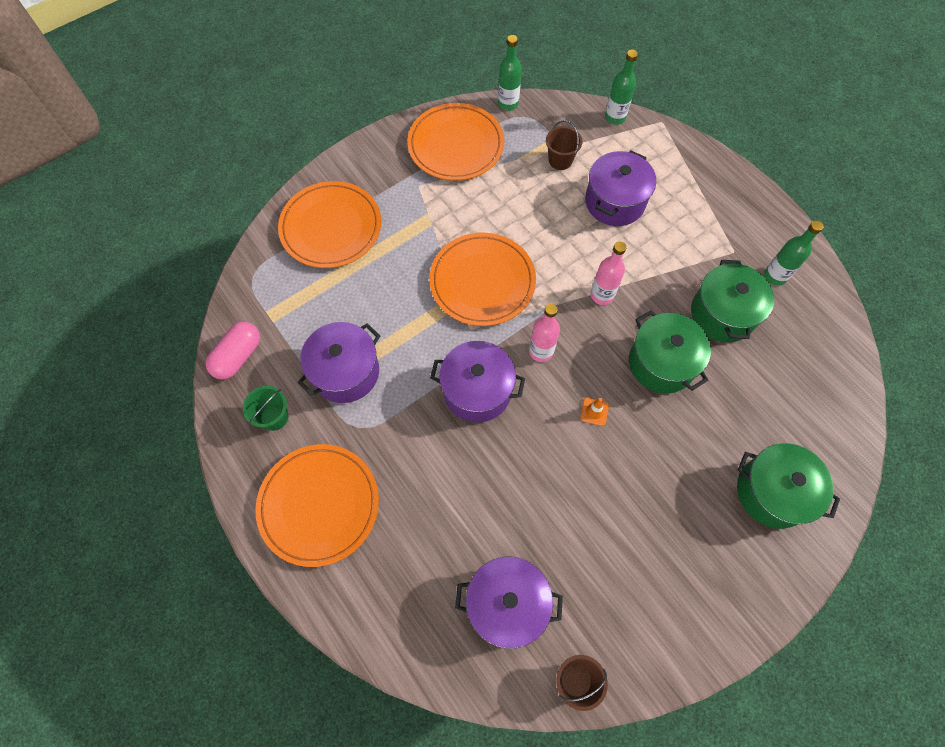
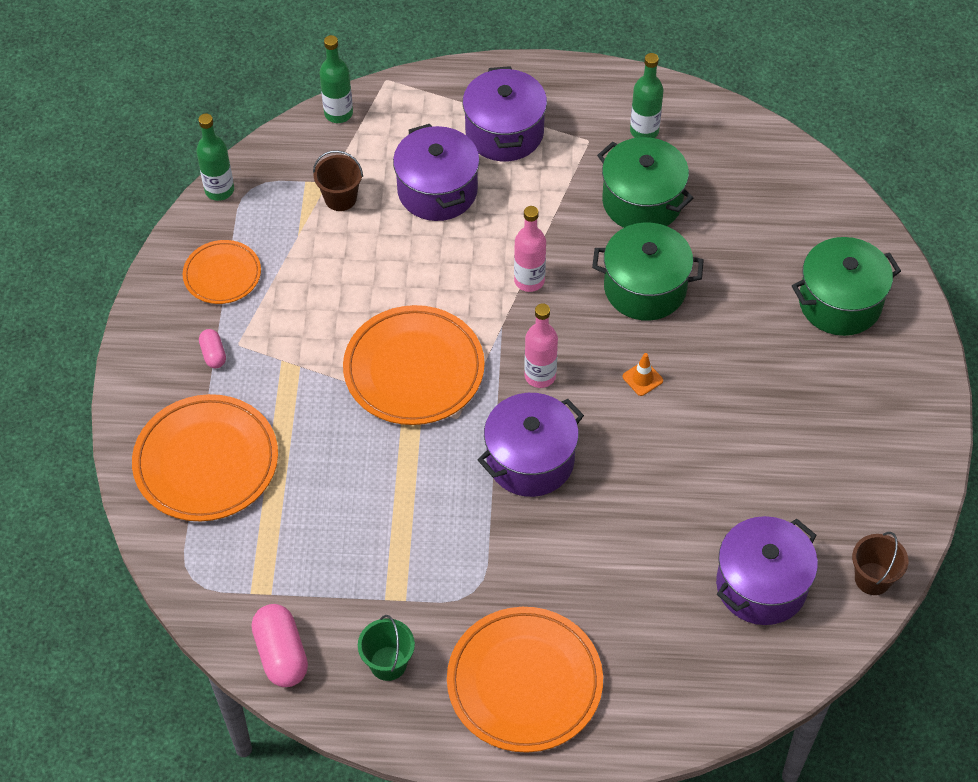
camera: 50 degrees left, 10 degrees down
(345, 372) = (398, 563): purple pot -> purple pot (504, 132)
(401, 179) = (213, 354): none -> pink capsule
(456, 145) = (222, 275): orange plate -> orange plate, size x0.57

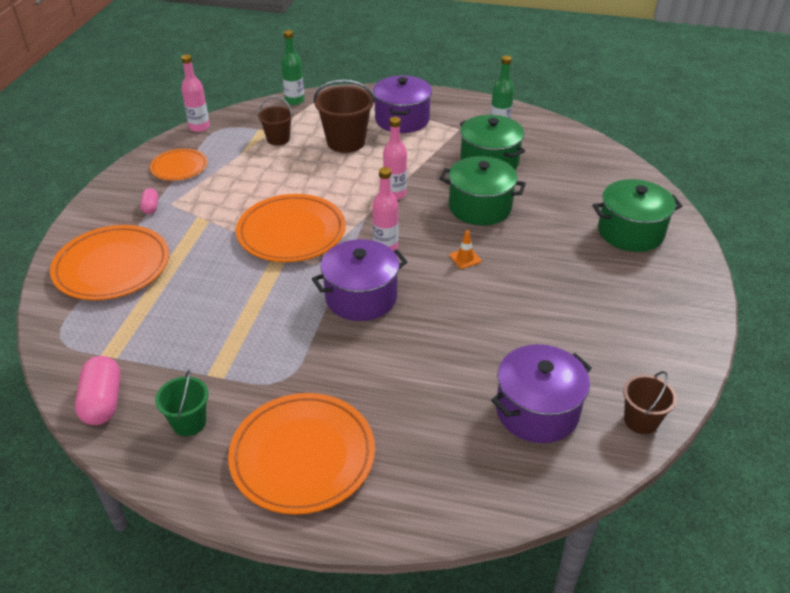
camera: 10 degrees right, 15 degrees down
(219, 190) = (199, 127): green bottle -> pink bottle
(437, 190) = (346, 142): purple pot -> brown bucket

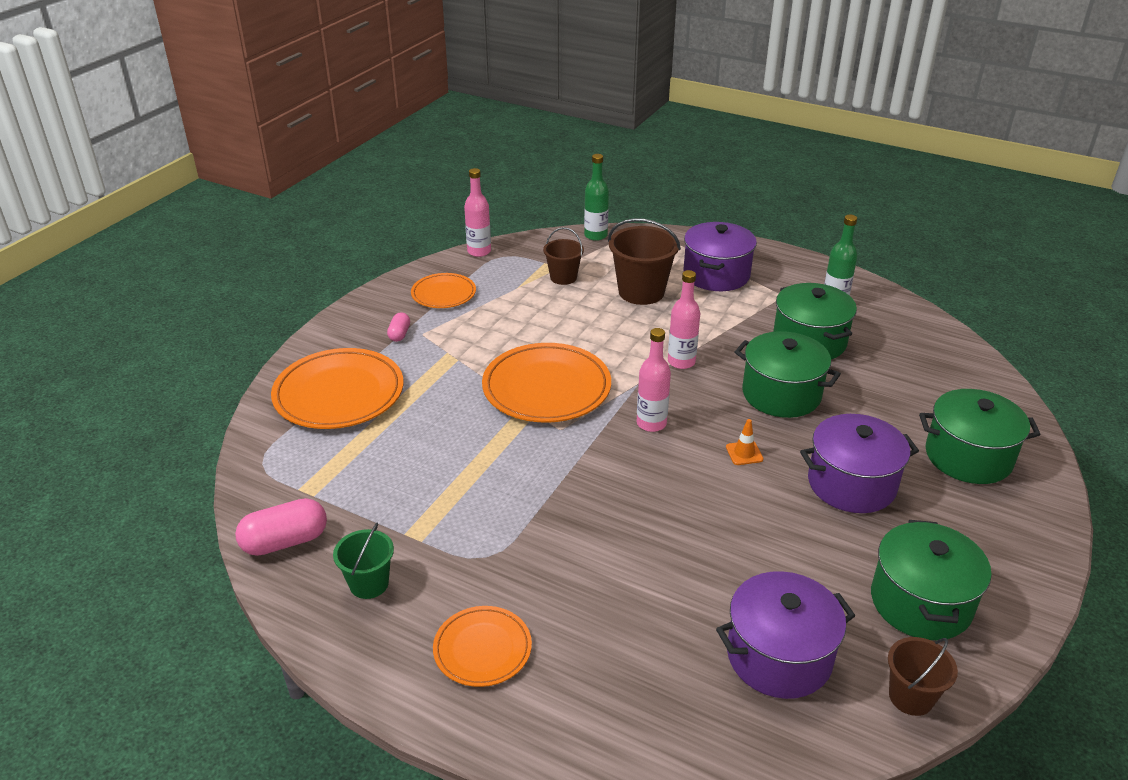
camera: 15 degrees right, 5 degrees down
(103, 402) = (285, 541): pink capsule -> pink capsule turned 60 degrees clockwise
(303, 456) = (482, 649): orange plate -> orange plate, size x0.57
(361, 297) = (604, 477): purple pot -> purple pot (851, 484)
(628, 348) = (921, 602): none -> green pot

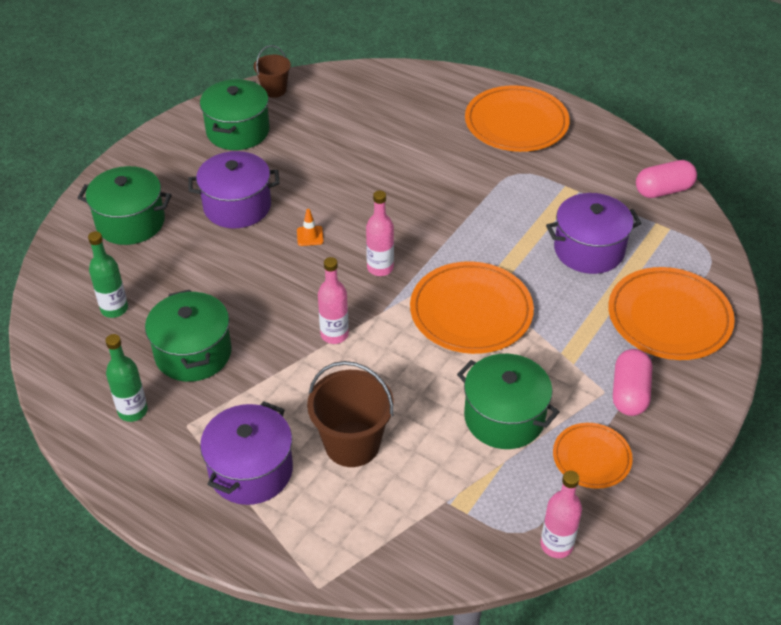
camera: 175 degrees left, 10 degrees up
(369, 583) = (595, 161): green bucket -> none
(399, 334) = (629, 393): pink capsule -> pink capsule, size x1.83
(482, 649) = (516, 123): orange plate -> orange plate, size x1.75
(563, 277) = (444, 479): brown bucket -> none
(595, 235) = (391, 572): green bottle -> green bottle (114, 309)
(779, 656) = (339, 110): purple pot -> purple pot (589, 250)
(781, 394) = (253, 290): green pot -> green pot (504, 417)

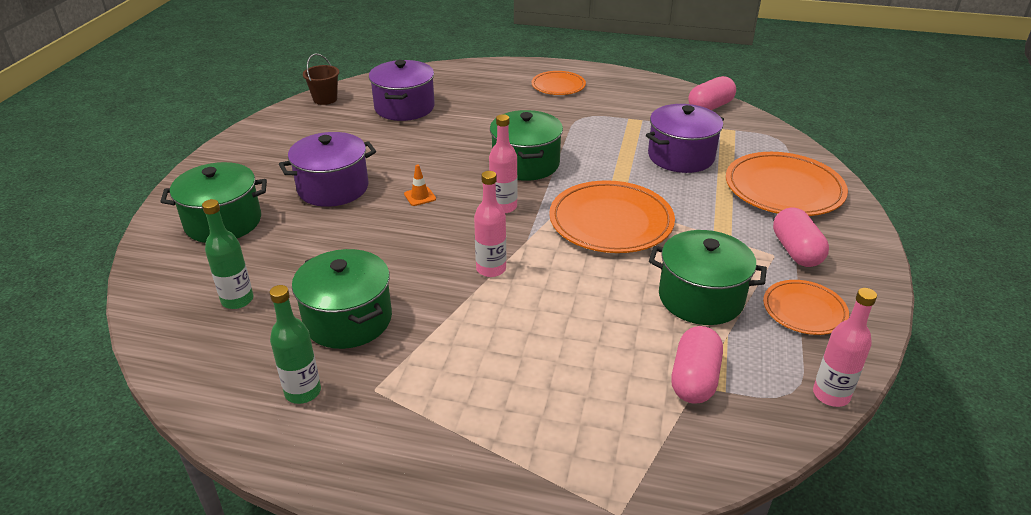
camera: 20 degrees left, 10 degrees down
(238, 131) = (304, 133): green pot -> green pot (525, 164)
(251, 470) = (472, 415): purple pot -> purple pot (404, 107)
(352, 444) = (567, 359): brown bucket -> none
(447, 494) = (694, 379): none -> pink capsule
(516, 123) = (558, 86): orange plate -> orange plate, size x0.57

